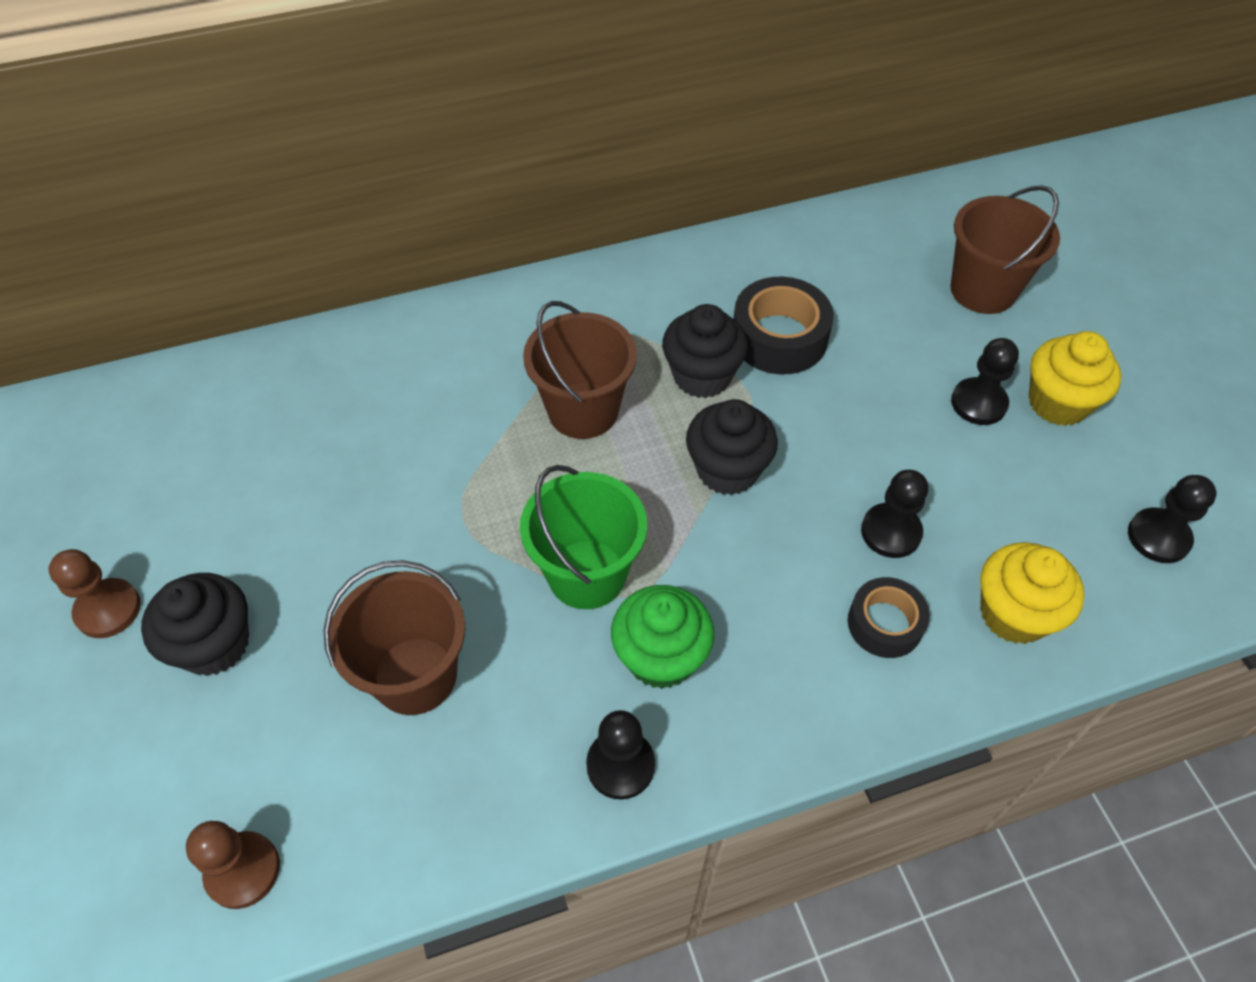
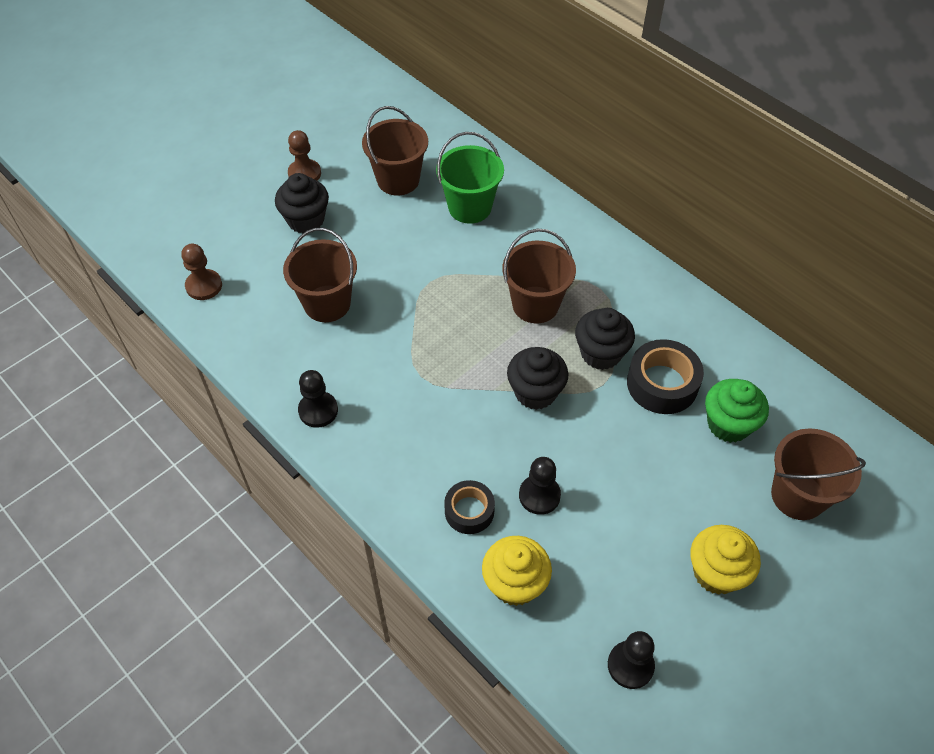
camera: 65 degrees right, 0 degrees up
(233, 481) = (398, 180): none -> brown bucket
(587, 574) = (424, 351): green bucket -> green bucket (470, 207)
(661, 657) = (390, 405): green cupcake -> green cupcake (728, 424)
(978, 403) = (682, 520): black pawn -> none

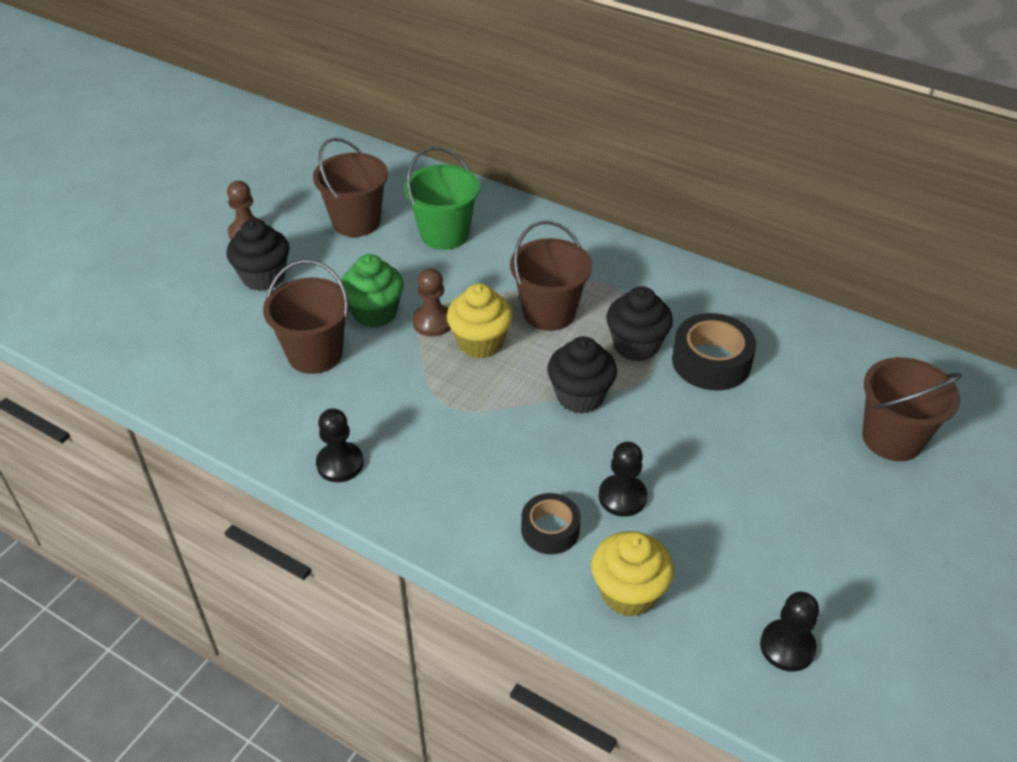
camera: 15 degrees left, 10 degrees down
(204, 286) = (162, 363): brown pawn -> brown pawn (433, 322)
(716, 572) = (840, 531): yellow cupcake -> yellow cupcake (480, 342)
(728, 424) = (794, 386): green cupcake -> green cupcake (374, 313)

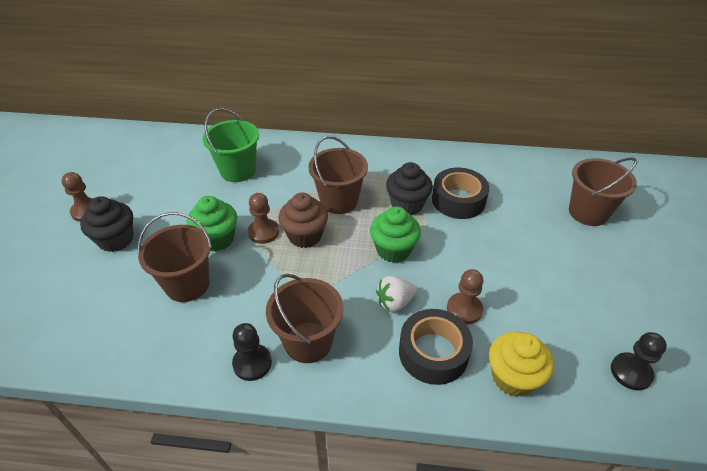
camera: 25 degrees left, 0 degrees up
(356, 222) = (169, 180): brown bucket -> brown bucket (308, 342)
(480, 342) = (305, 236): yellow cupcake -> brown cupcake
(541, 458) = (394, 302): none -> white strawberry
(550, 530) = (433, 352): black tape -> black tape, size x1.56
(580, 396) = (393, 250): black cupcake -> green cupcake
(622, 497) = (464, 309): black pawn -> brown pawn

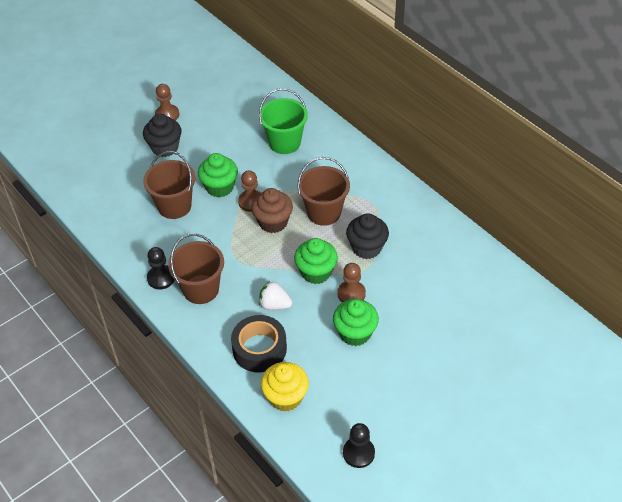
camera: 45 degrees right, 5 degrees up
(458, 200) = (408, 270): black tape -> none
(464, 309) = (310, 341): brown pawn -> brown pawn (351, 294)
(488, 274) = (355, 333): none -> green cupcake
(588, 212) = (494, 349): brown bucket -> none

